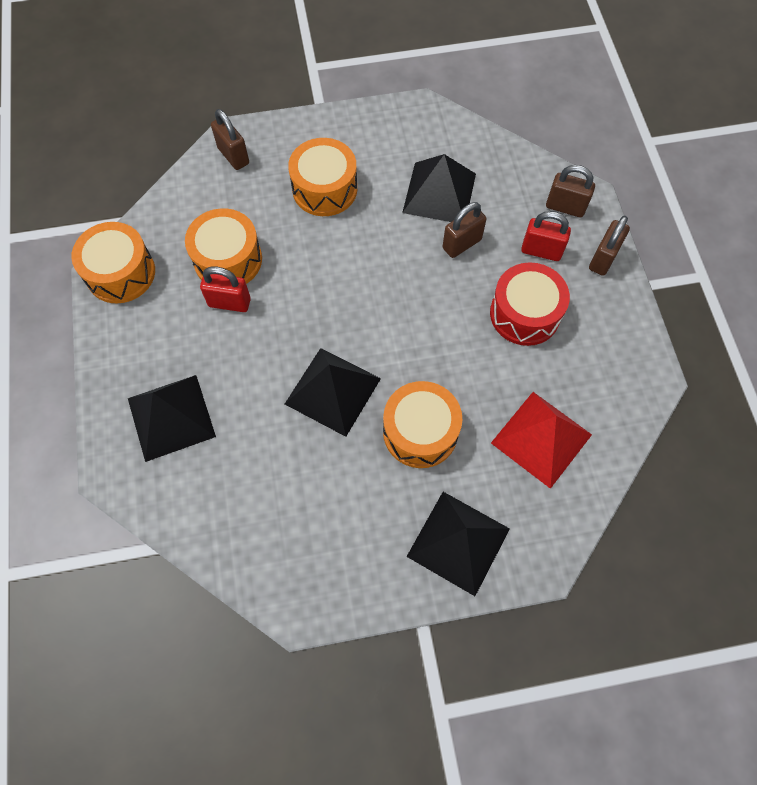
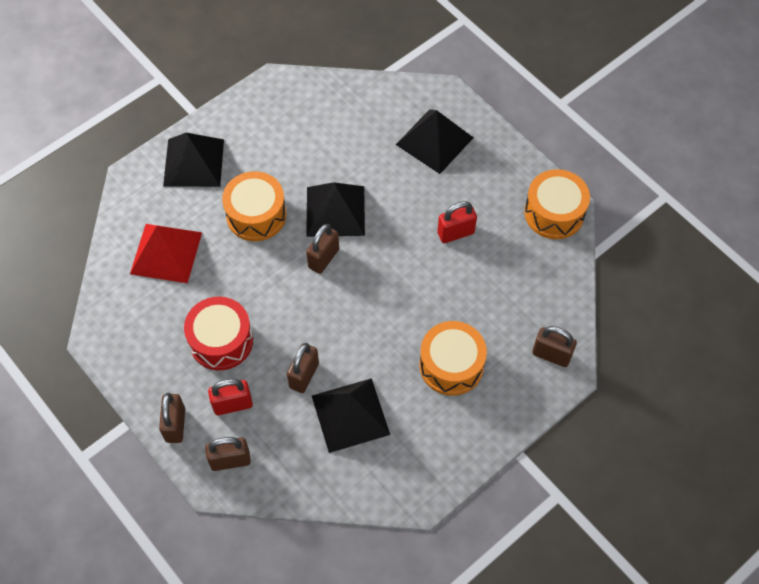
camera: 150 degrees right, 5 degrees down
(228, 260) = (483, 264): orange drum -> none
(377, 345) = (323, 258): none -> brown padlock

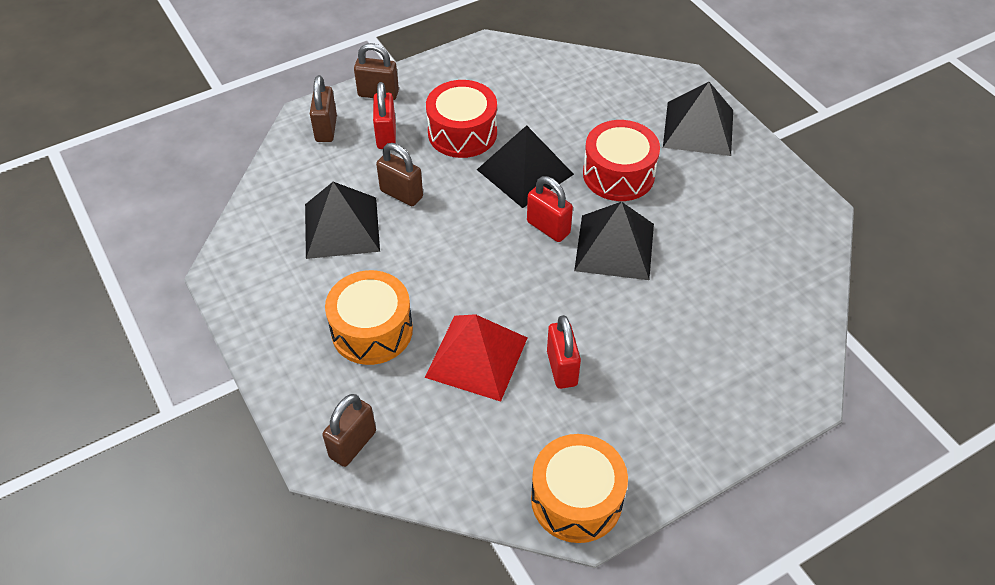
camera: 100 degrees right, 10 degrees down
(166, 253) = (580, 99): red pyramid -> red pyramid (477, 357)
(256, 215) = (618, 174): orange drum -> red drum
(323, 258) = (548, 227): brown padlock -> red padlock
(434, 141) = (718, 369): black pyramid -> black pyramid (525, 171)

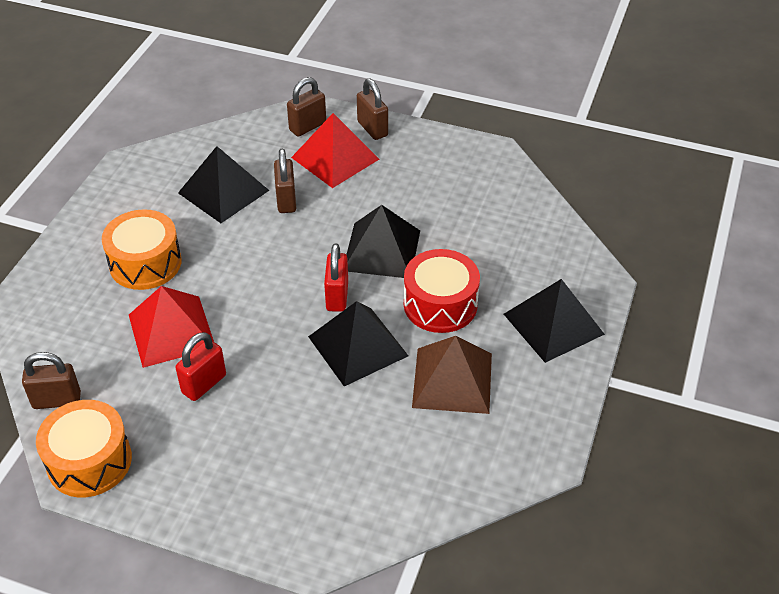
camera: 50 degrees right, 5 degrees down
(353, 444) = (40, 313): brown padlock -> brown padlock (57, 400)
(386, 135) = (335, 158): red padlock -> red pyramid
(462, 133) = (383, 193): red drum -> none
(701, 214) = (452, 380): none -> brown pyramid

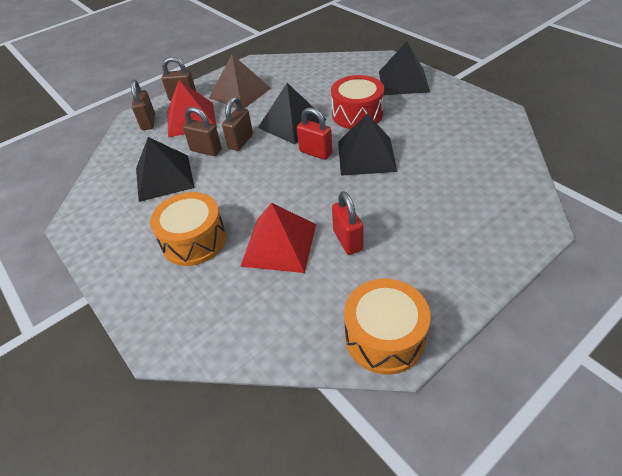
camera: 55 degrees left, 0 degrees up
(57, 400) = (300, 343): brown padlock -> brown padlock (240, 142)
(452, 380) = (421, 127): brown pyramid -> brown pyramid (240, 93)

